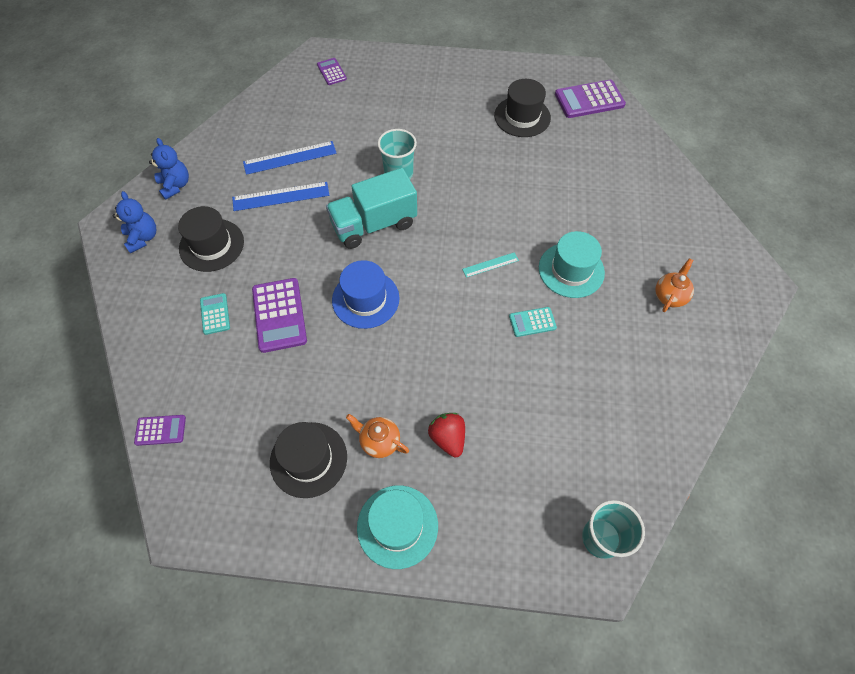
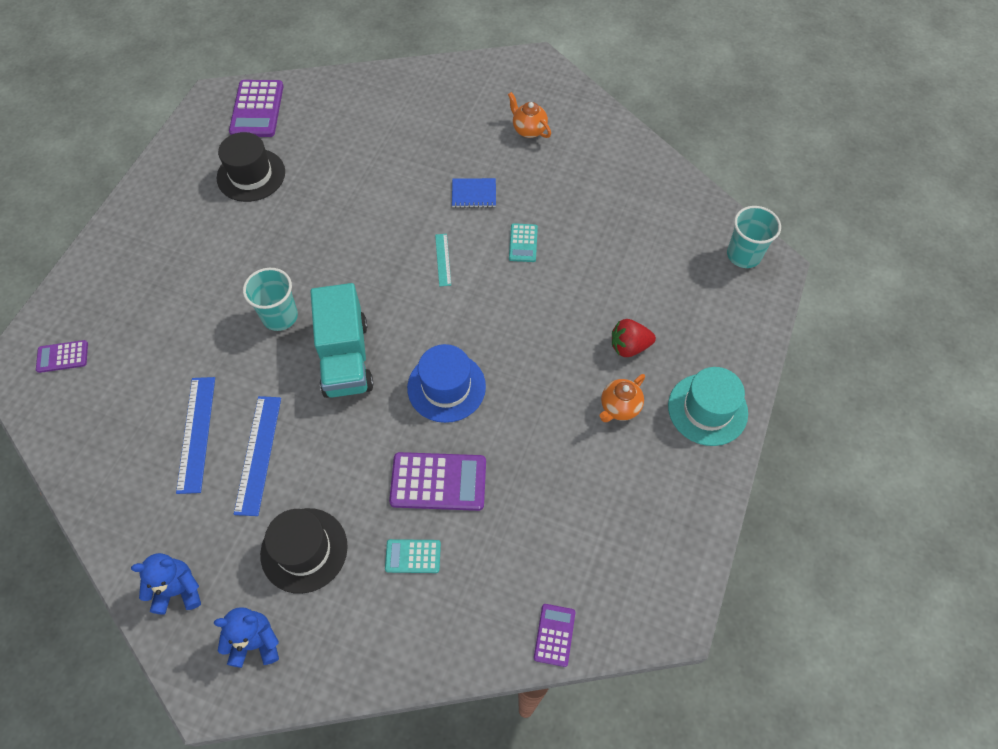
camera: 75 degrees left, 0 degrees up
(308, 459) = (624, 478): black hat -> none
(571, 270) = (474, 194): turquoise hat -> blue notebook

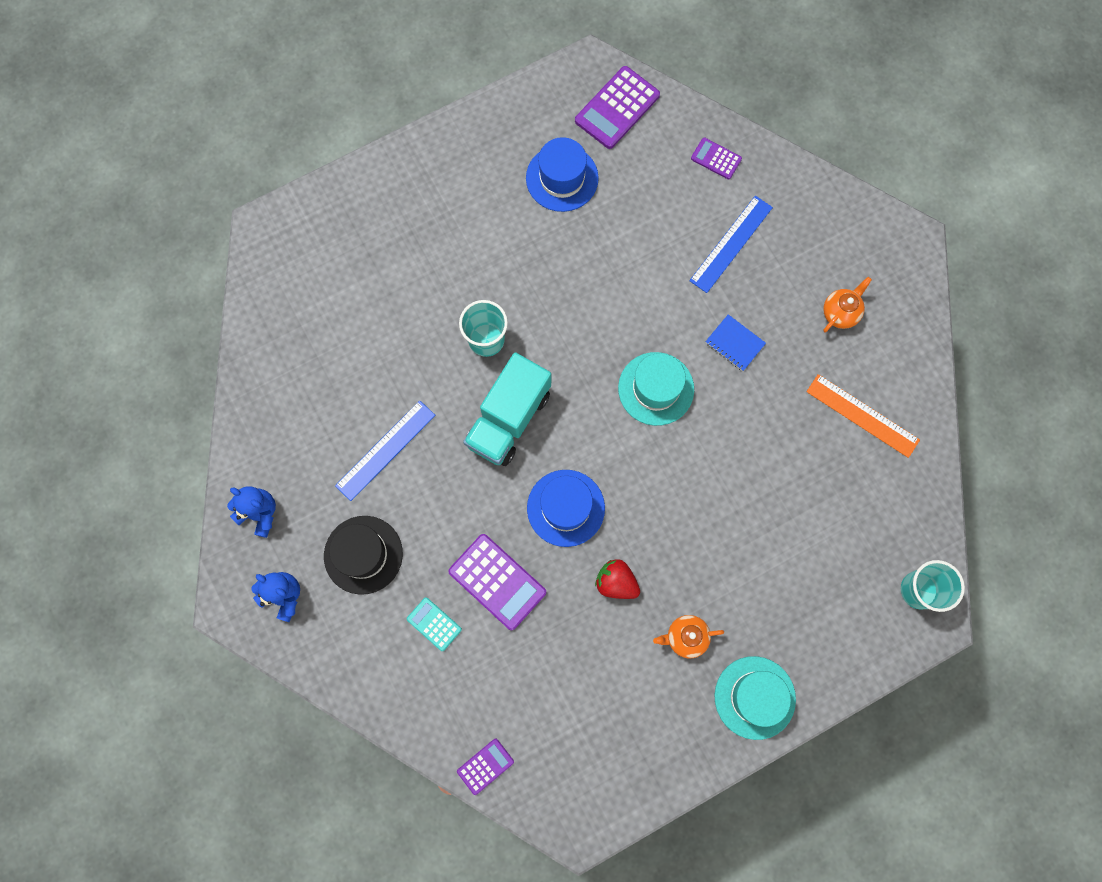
camera: 40 degrees right, 15 degrees up
(62, 356) = (303, 248): purple calculator -> purple calculator (716, 159)
(196, 433) = (354, 396): blue ruler -> blue ruler (731, 244)
(251, 175) = (562, 178): black hat -> blue hat
(443, 259) = (656, 388): turquoise ruler -> turquoise hat
(523, 243) = (736, 425): turquoise calculator -> none
(528, 130) = (840, 313): orange teapot -> orange teapot turned 45 degrees clockwise
(602, 178) = (862, 415): none -> orange ruler
(629, 346) = (740, 592): red strawberry -> red strawberry (616, 582)

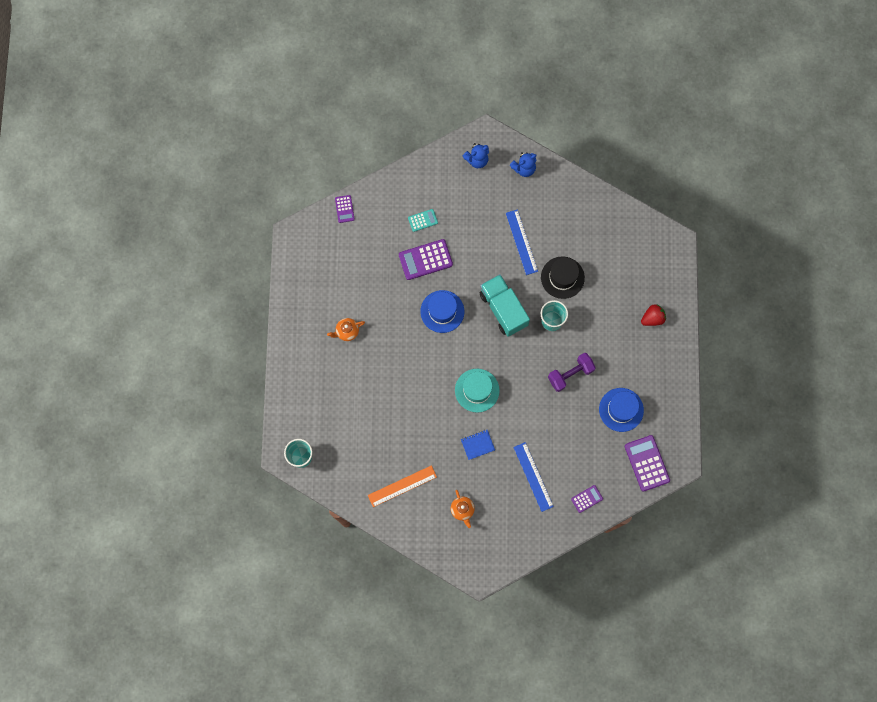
camera: 120 degrees right, 0 degrees up
(363, 554) = (475, 205): black hat -> black hat (562, 277)
(552, 271) = (570, 374): none -> purple dumbbell
(616, 582) = (392, 314): red strawberry -> red strawberry (652, 318)
(685, 637) = (347, 332): orange teapot -> orange teapot turned 135 degrees counterclockwise
(754, 697) = (300, 347): turquoise hat -> none

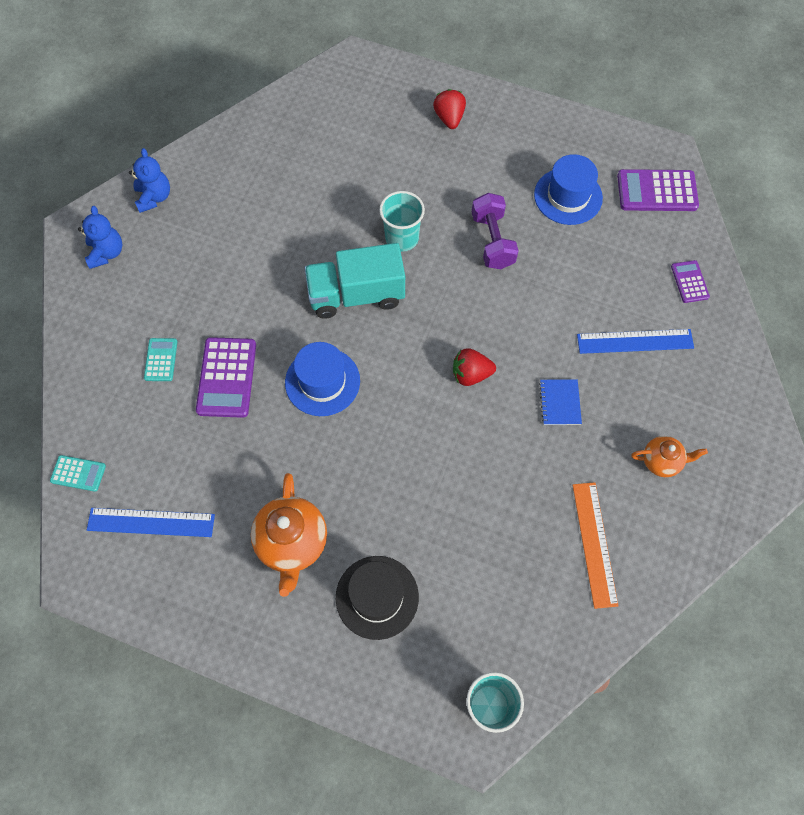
camera: 70 degrees left, 10 degrees down
(344, 209) = (78, 473): purple calculator -> turquoise calculator
(347, 332) = (292, 543): orange teapot -> orange teapot, size x1.72
(477, 390) = (471, 374): turquoise hat -> red strawberry
(521, 242) = (264, 237): blue ruler -> blue ruler (151, 522)
(562, 277) = (342, 203): black hat -> black hat (377, 597)

